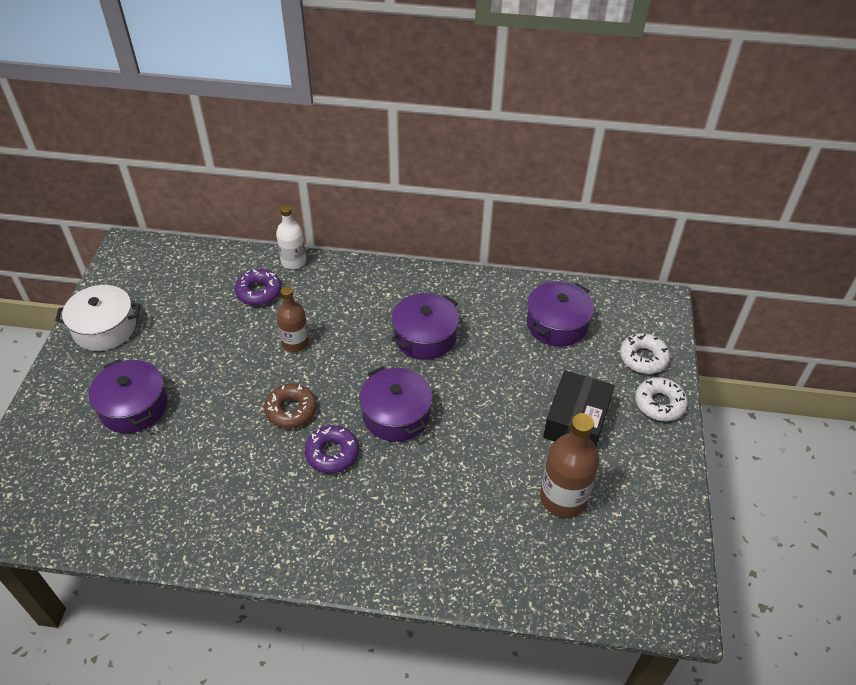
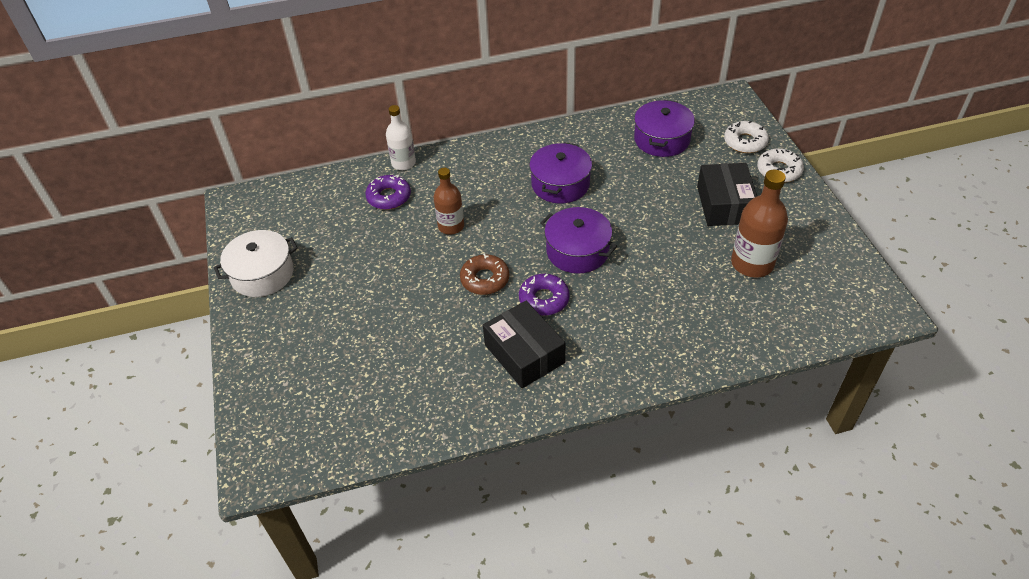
camera: 20 degrees left, 0 degrees up
(134, 406) = (338, 327): purple pot -> none
(278, 503) = (524, 353): none -> black box

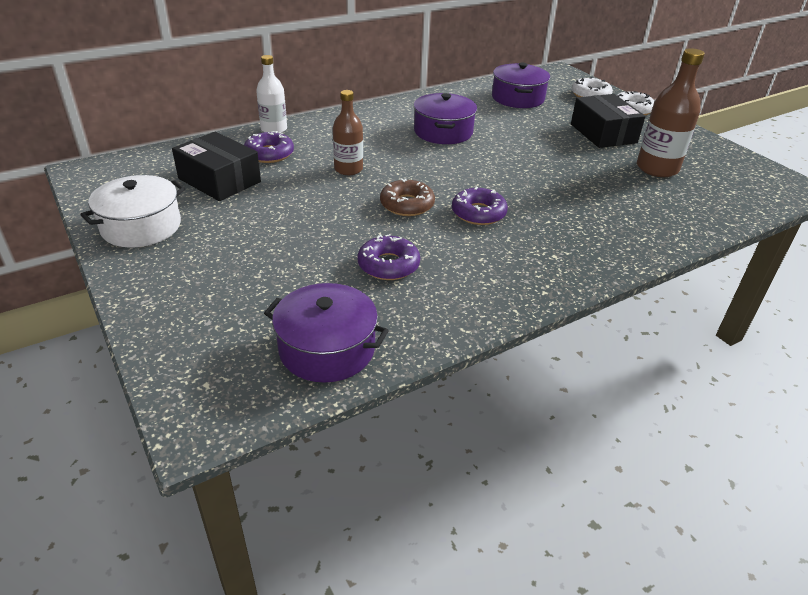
camera: 20 degrees left, 10 degrees down
(440, 348) = (388, 265): none -> purple donut
(524, 353) = (484, 258): black box -> black box (219, 180)
(577, 251) = (489, 175): purple pot -> purple pot (327, 349)

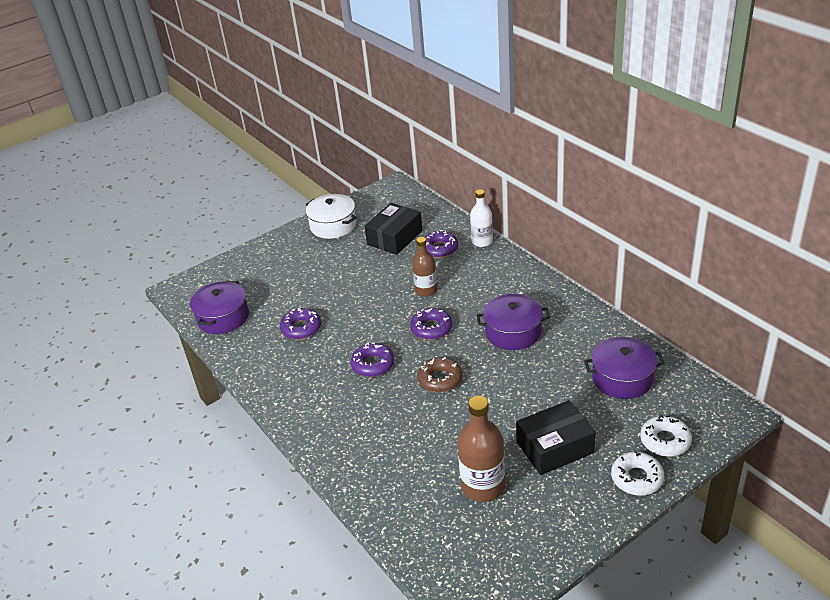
camera: 90 degrees right, 0 degrees up
(407, 205) = (378, 326): brown donut -> brown donut (440, 379)
(422, 172) = (431, 328): none -> purple donut

